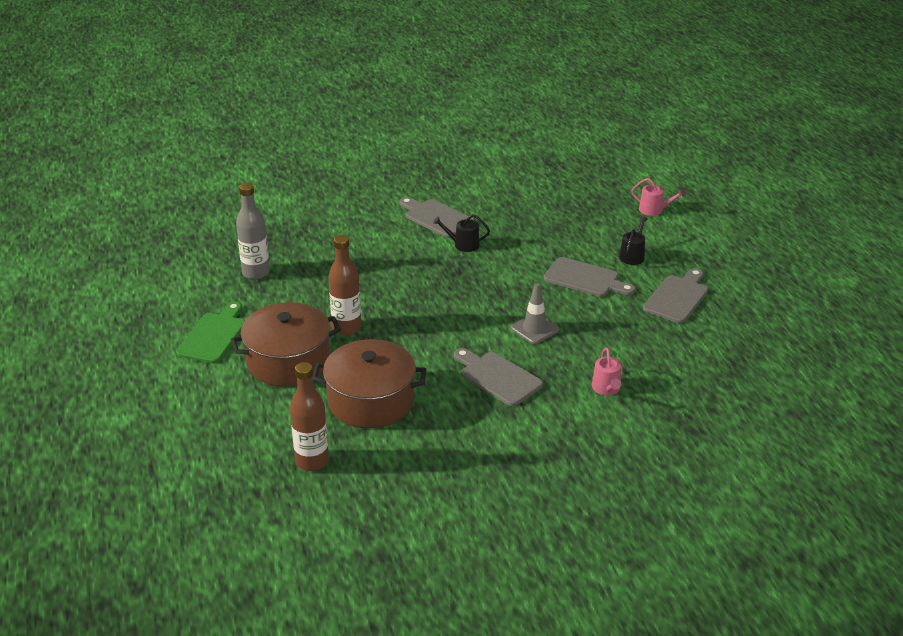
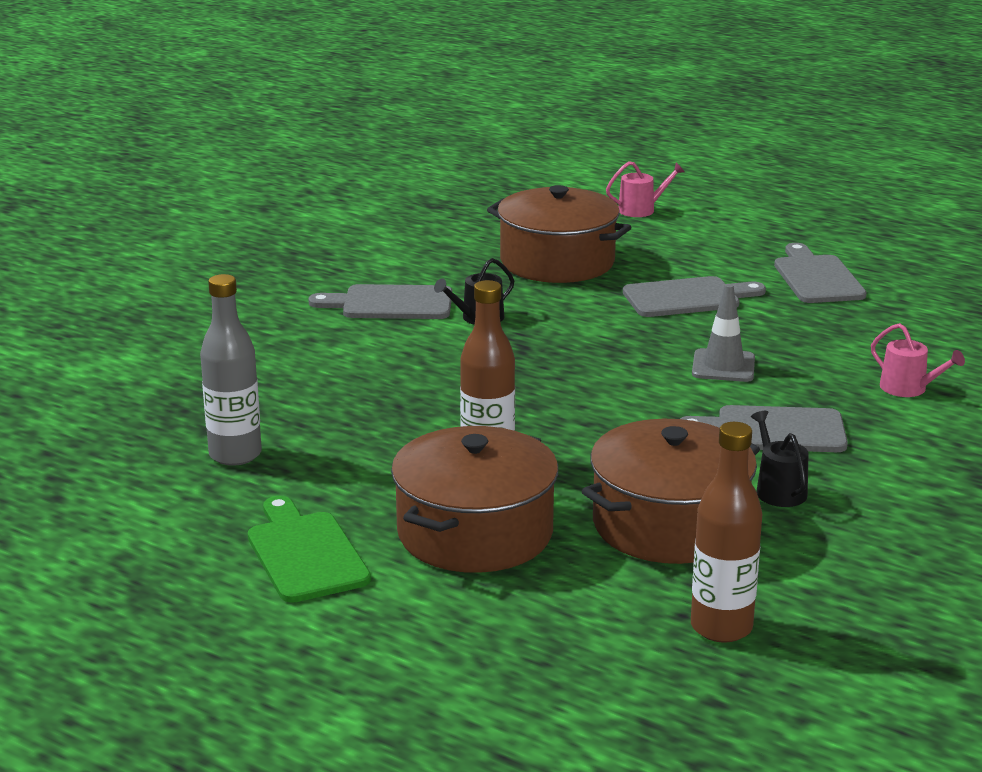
camera: 40 degrees left, 10 degrees down
(554, 226) = (557, 262): none -> brown pot
(632, 255) = (697, 258): black watering can -> black watering can (778, 490)

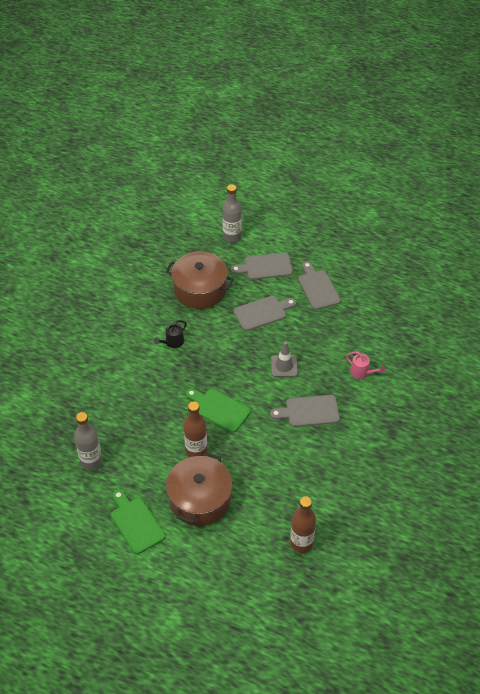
camera: 10 degrees left, 25 degrees up
(391, 303) = (131, 335): grey cutting board -> grey cutting board (265, 267)
(558, 410) = (219, 409): none -> green cutting board
(641, 210) = (232, 237): pink watering can -> grey bottle
(669, 524) = (274, 482): brown pot -> none
(778, 490) = (314, 453): black watering can -> none

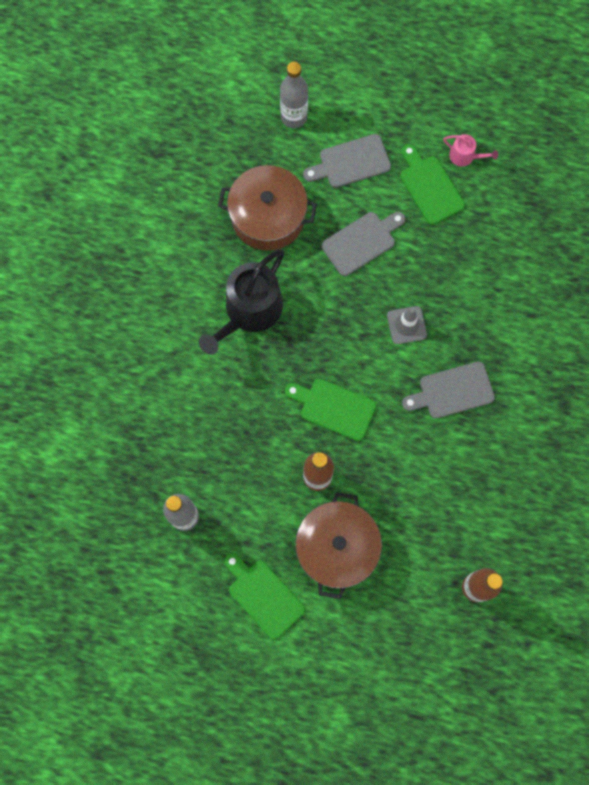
camera: 10 degrees left, 25 degrees up
(172, 342) = (249, 311): black watering can -> black watering can, size x2.23
(318, 288) = (430, 187): grey cutting board -> green cutting board
(362, 372) = (511, 317): pink watering can -> pink watering can (465, 156)

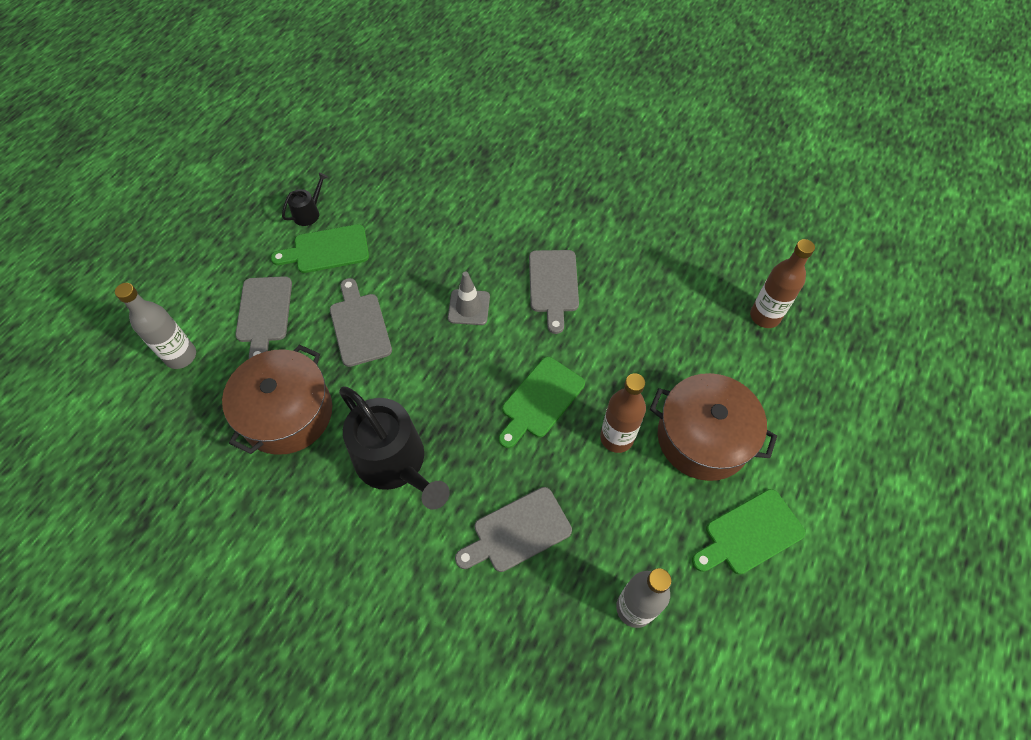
camera: 75 degrees left, 15 degrees down
(219, 418) = (517, 531): none -> grey cutting board
(465, 156) = (309, 213): pink watering can -> black watering can

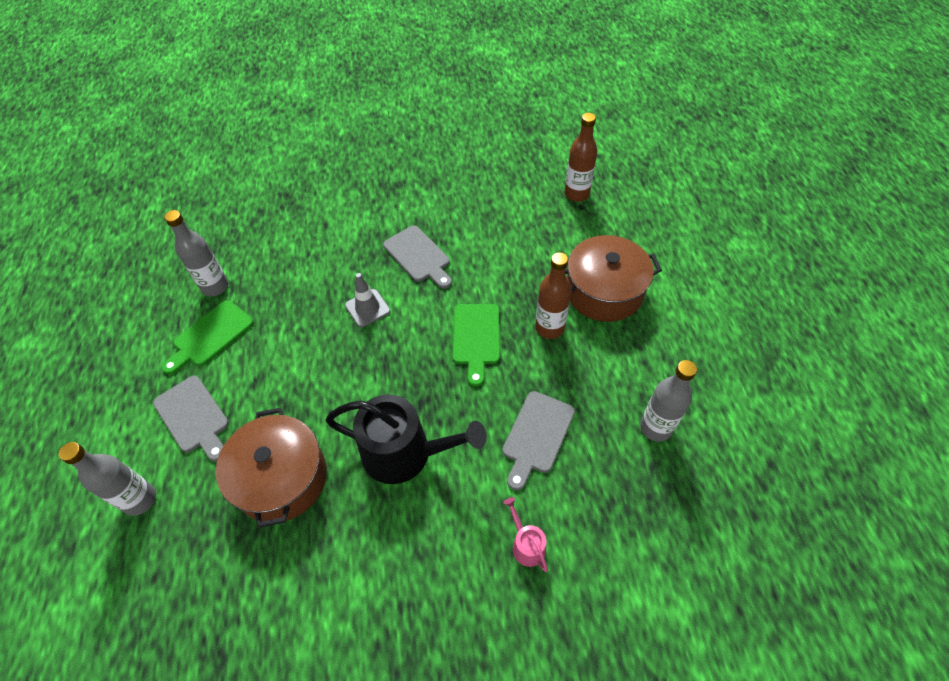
camera: 35 degrees left, 5 degrees down
(309, 213) = (169, 318): black watering can -> none
(359, 326) = (289, 374): grey cutting board -> none
(363, 206) = (215, 287): none -> grey bottle
(427, 620) = (526, 544): none -> pink watering can
(750, 534) = (682, 331): green cutting board -> none

